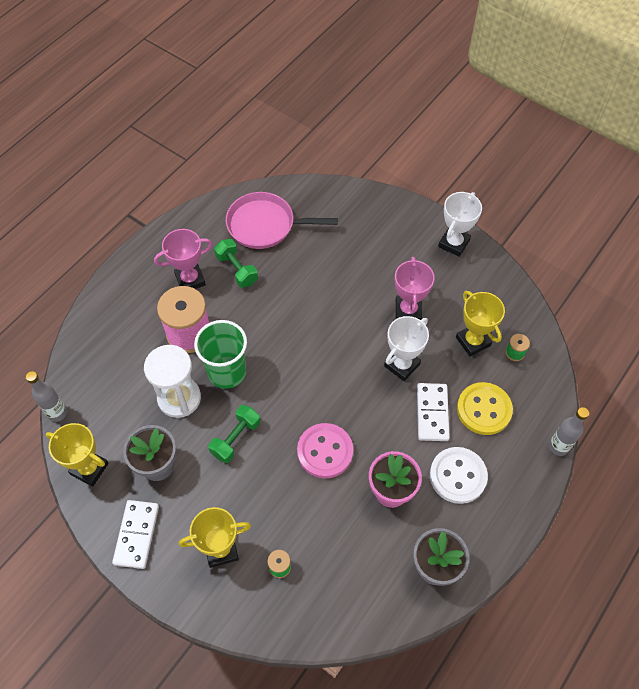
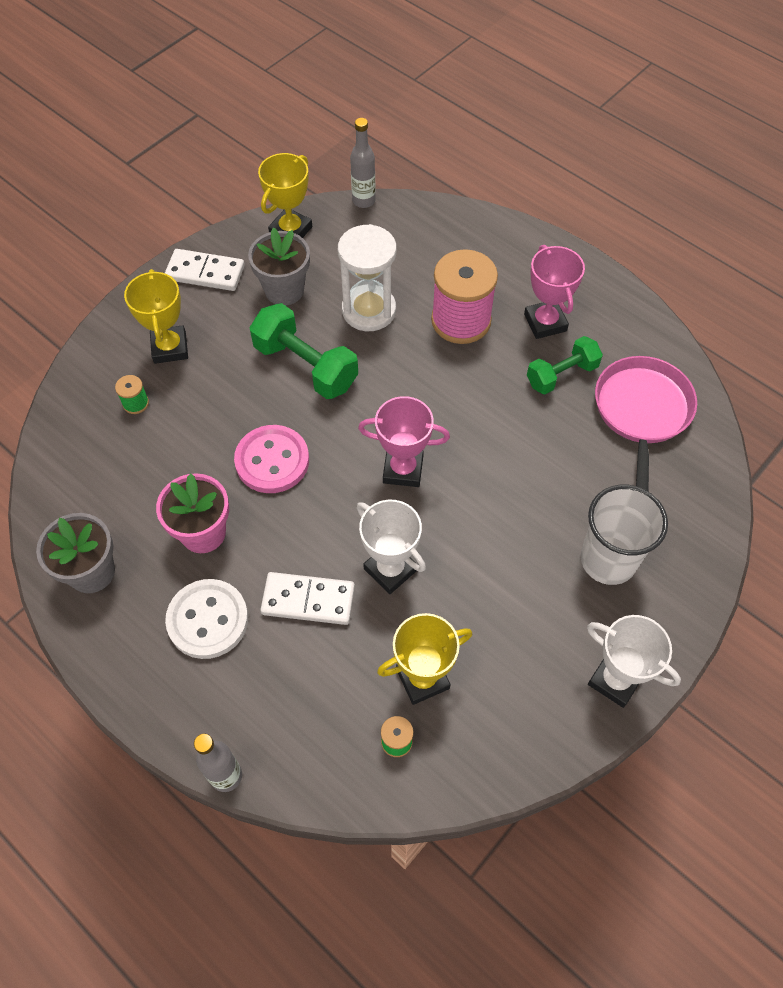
camera: 95 degrees right, 0 degrees up
(227, 372) = (400, 359): green cup -> none
(236, 438) = (306, 366): green dumbbell -> green dumbbell, size x1.52
(377, 245) = (608, 560): none -> white cup
(408, 310) = (484, 590): pink trophy -> pink trophy (403, 469)
(484, 409) = (304, 674): yellow button -> none

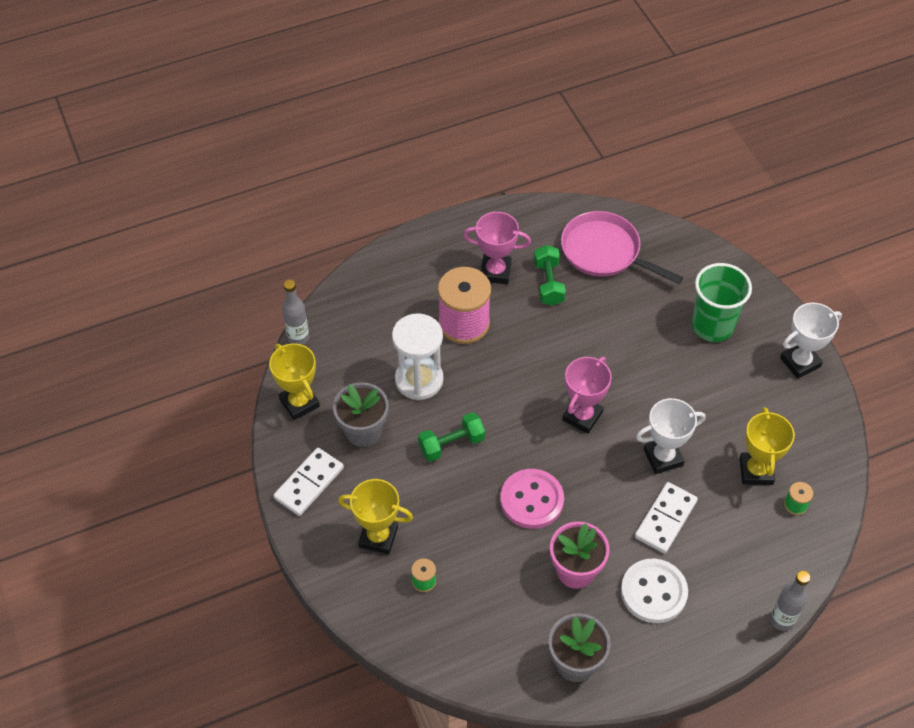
camera: 65 degrees left, 5 degrees down
(306, 366) = (451, 444): green dumbbell -> green dumbbell, size x0.66
(608, 560) = (712, 326): white cup -> green cup

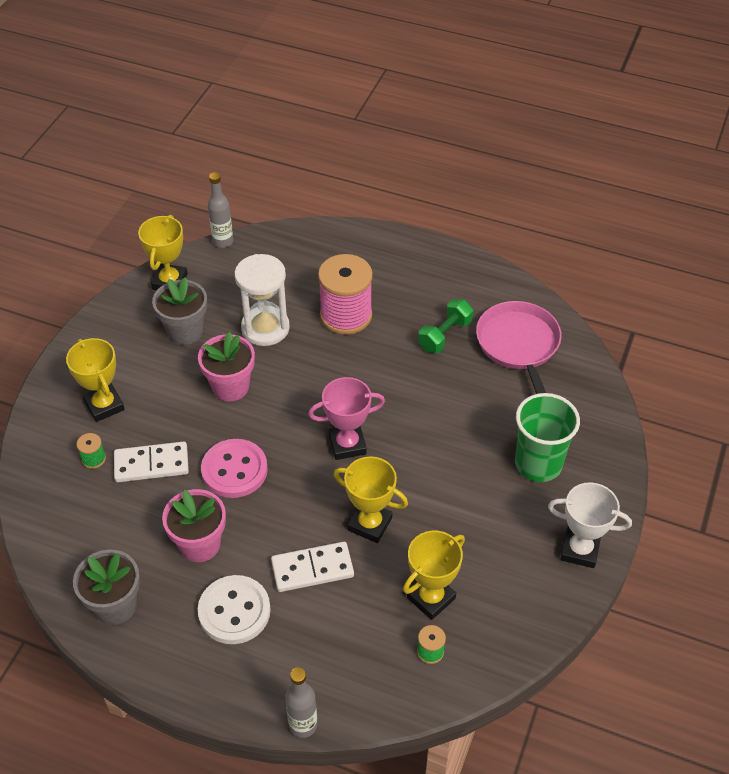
camera: 45 degrees right, 5 degrees down
(309, 483) = (109, 336): white domino -> white domino (151, 464)
(451, 444) = (230, 387): green dumbbell -> pink flower pot
(495, 272) = (415, 298): pink trophy -> none
(663, 457) = (370, 524): white trophy -> yellow trophy

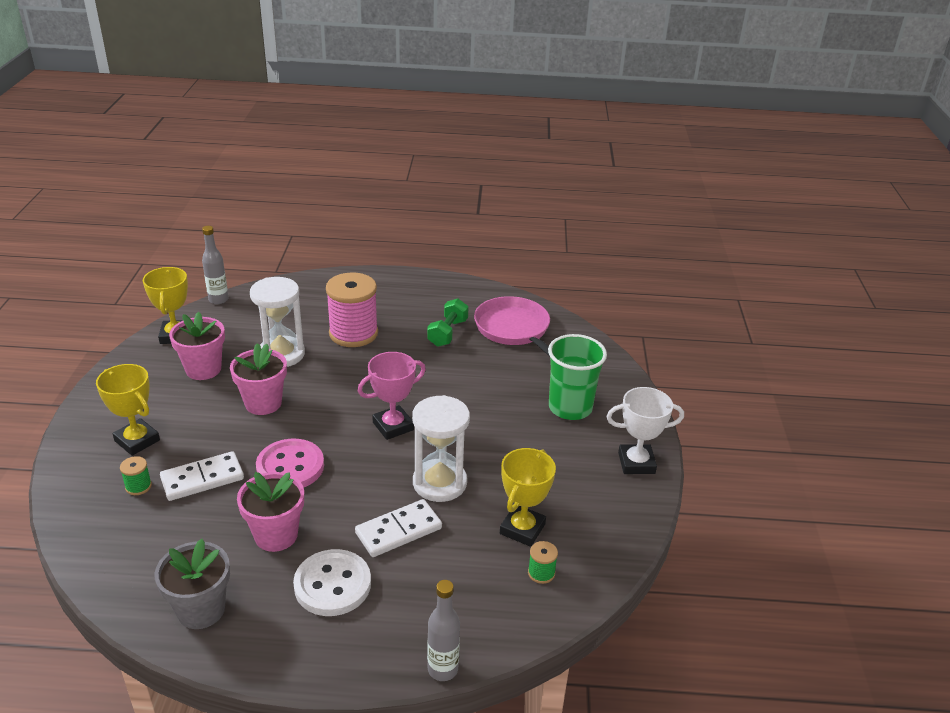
camera: 20 degrees left, 15 degrees down
(185, 331) = (203, 369): grey flower pot -> pink flower pot
(370, 524) = (439, 483): yellow trophy -> white hourglass

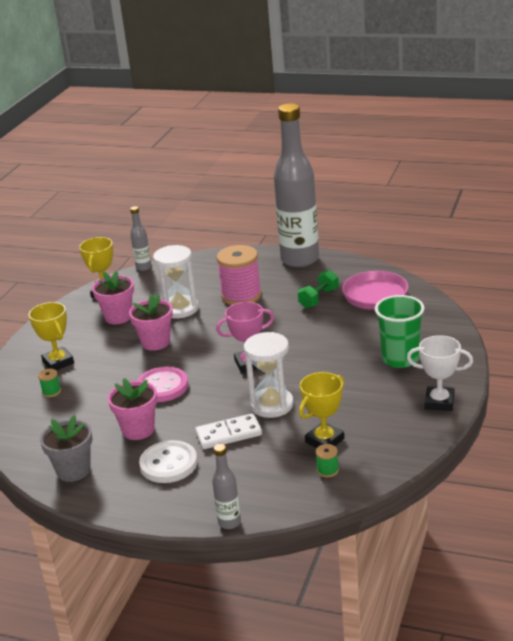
camera: 20 degrees right, 5 degrees down
(202, 479) = (97, 390): white domino -> none
(408, 284) = (300, 260): none -> grey bottle

